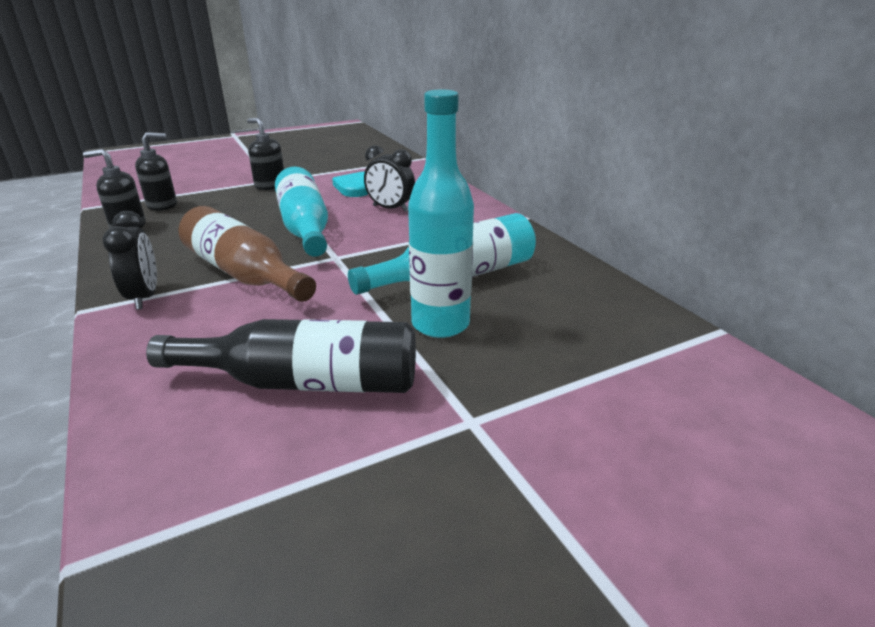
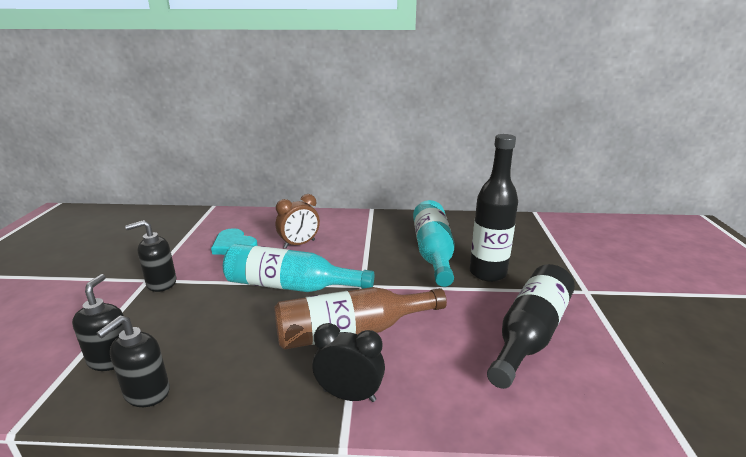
camera: 60 degrees left, 5 degrees down
(390, 209) = (299, 244): black clock -> brown clock
(440, 324) = (487, 273): turquoise bottle -> black bottle

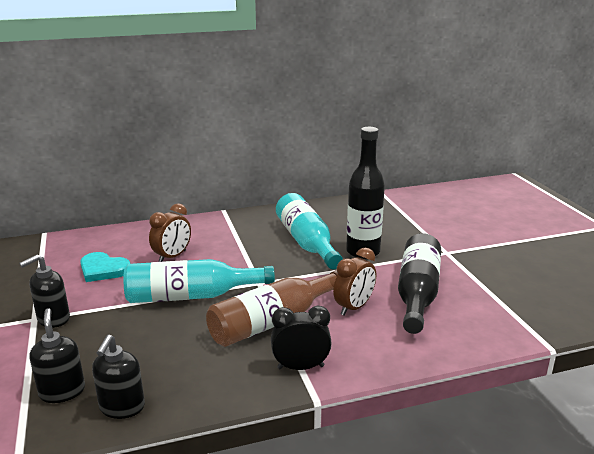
camera: 20 degrees left, 0 degrees up
(447, 335) = (354, 307): none -> brown clock

